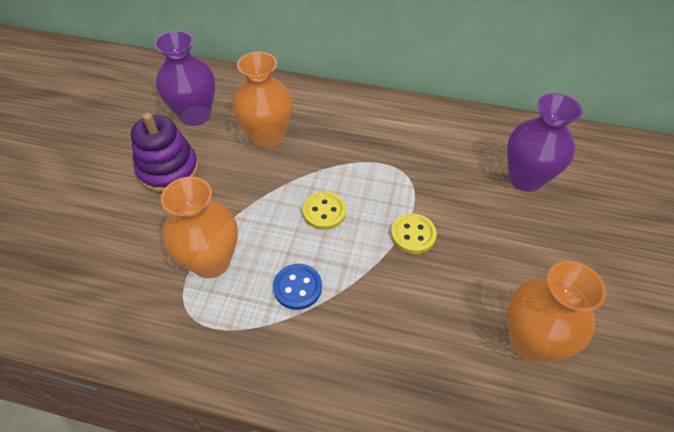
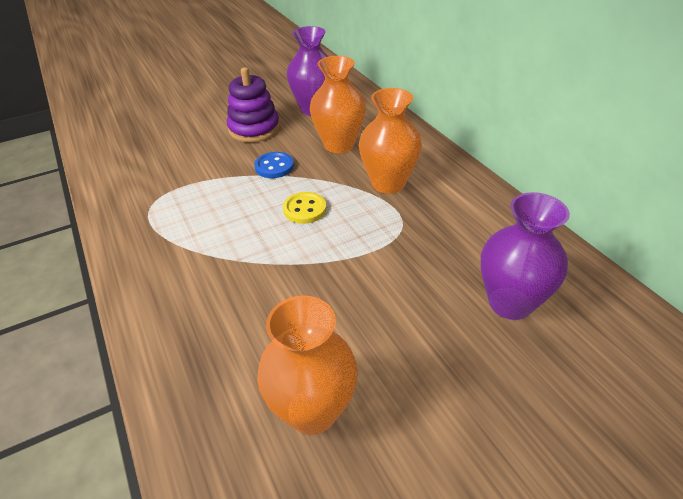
camera: 50 degrees right, 10 degrees down
(211, 262) = (200, 189): orange vase -> orange vase (388, 183)
(297, 287) = (220, 238): blue button -> blue button (274, 166)
(413, 234) = (342, 267): yellow button -> none

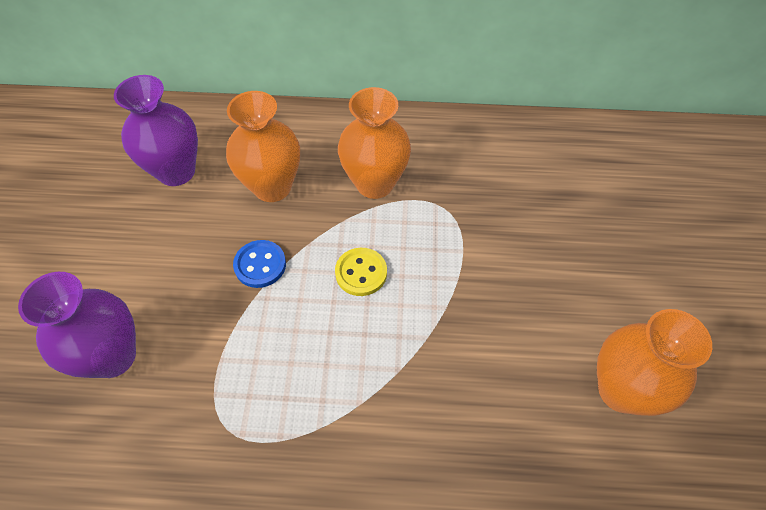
camera: 60 degrees left, 15 degrees up
(254, 129) = (160, 249): purple stacking toy -> none
(510, 303) = (581, 194): purple vase -> purple vase (113, 356)

